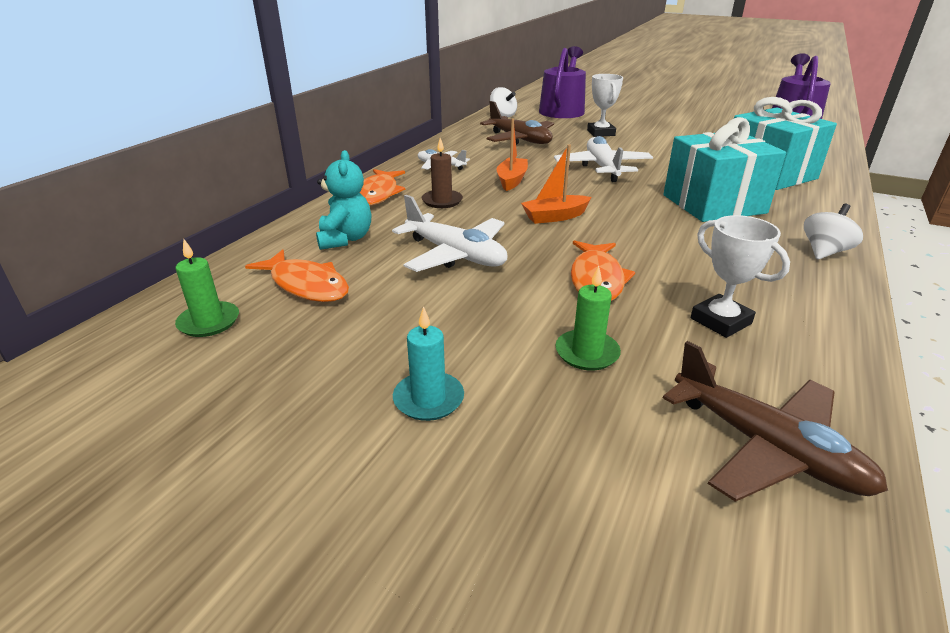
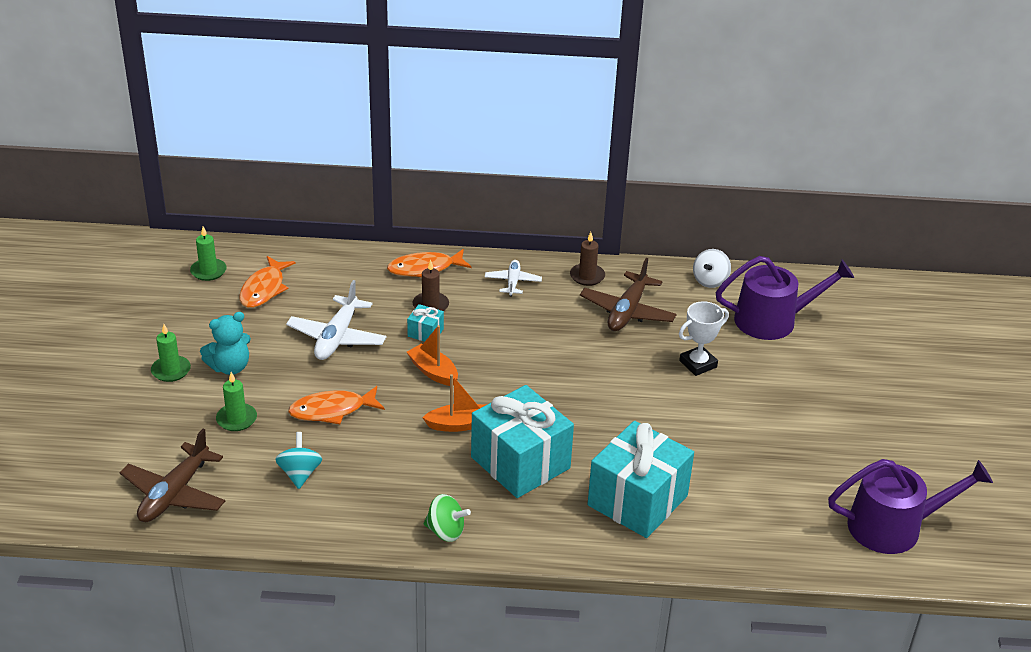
camera: 65 degrees right, 5 degrees up
(345, 239) = (335, 281): turquoise teddy bear -> turquoise teddy bear (230, 367)
(428, 399) = (171, 370): turquoise candle -> green candle
(460, 143) = (587, 276): none -> brown candle
(486, 210) = (425, 332): none -> turquoise gift
(511, 180) = (502, 331): orange boat -> orange boat (459, 425)
(602, 168) = (576, 381): white plane -> none
(720, 321) = (300, 474): white trophy -> turquoise spinning top
(824, 252) = (446, 531): white spinning top -> green spinning top

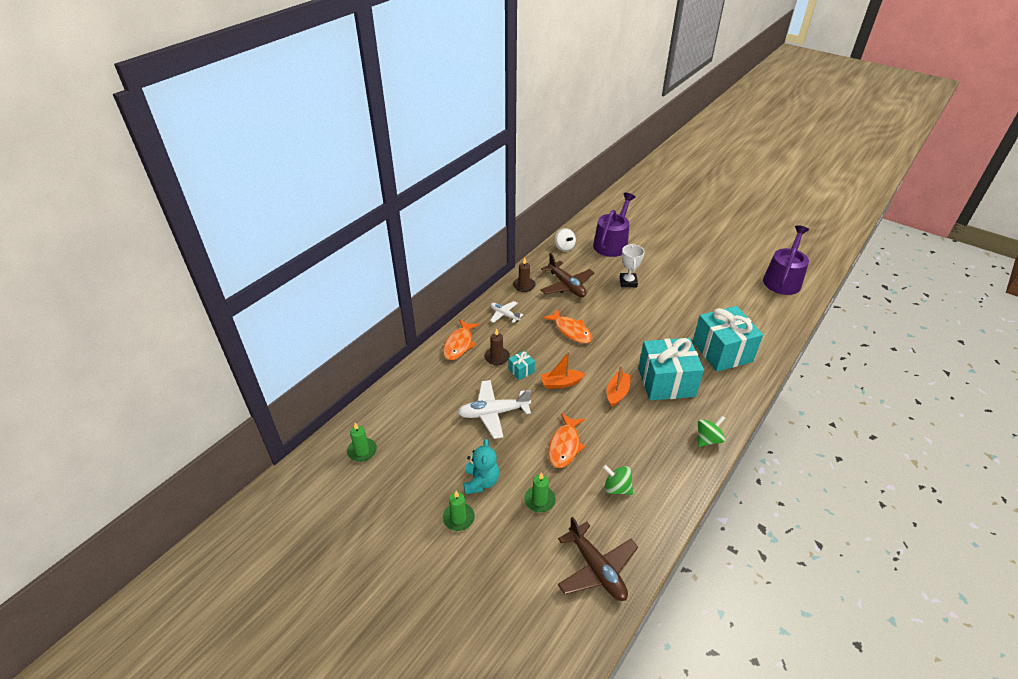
camera: 55 degrees left, 5 degrees up
(264, 289) = (410, 428): orange fish -> orange fish (571, 330)
(300, 474) = (616, 488): turquoise spinning top -> green spinning top
(337, 337) = (493, 413): white plane -> white plane turned 120 degrees clockwise

